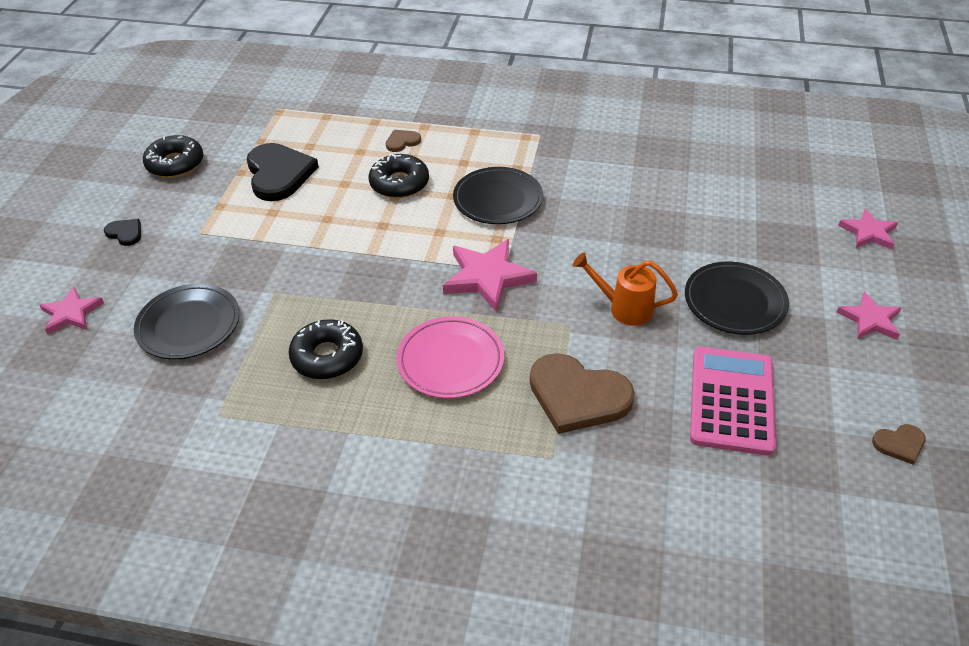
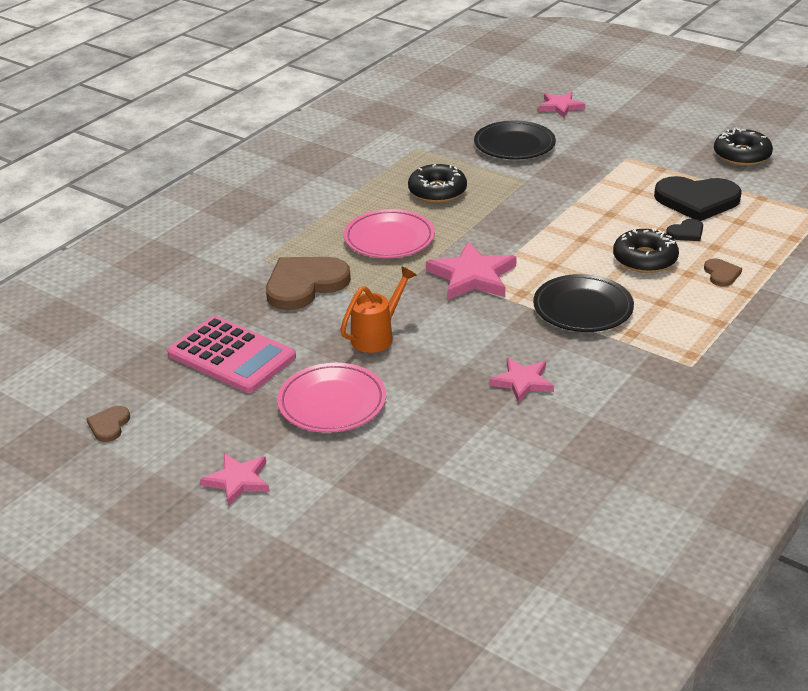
camera: 115 degrees right, 10 degrees down
(125, 233) = (647, 129): black heart -> black heart (686, 232)
(734, 302) = (332, 403): black plate -> pink plate
(868, 232) = (352, 551): pink star -> pink star (522, 382)

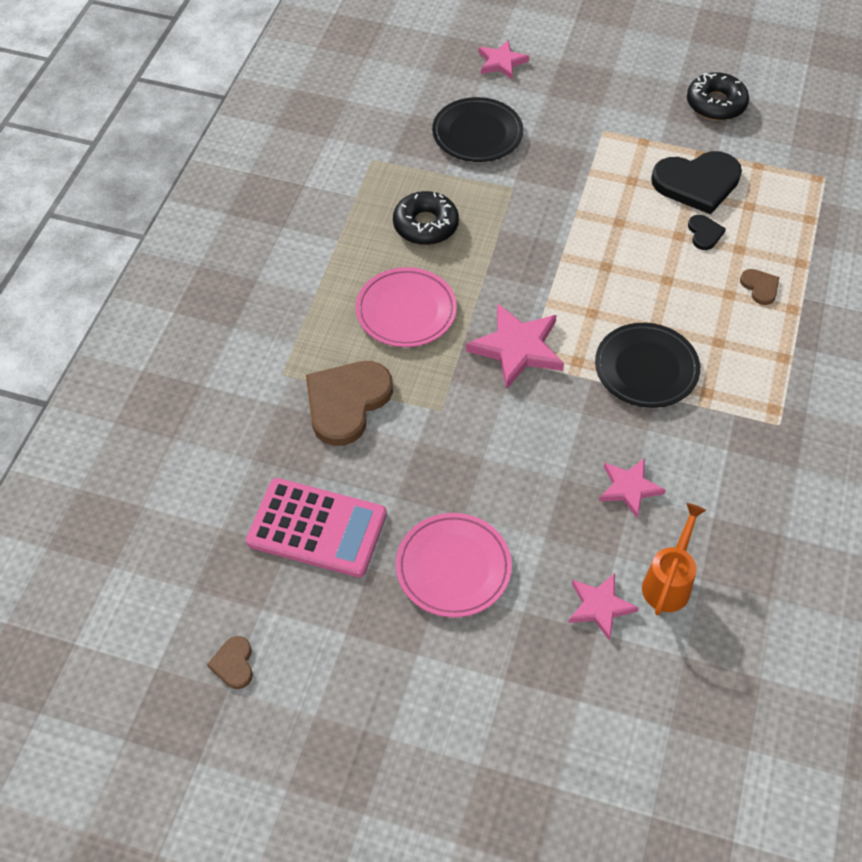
camera: 20 degrees left, 20 degrees up
(238, 481) = (407, 702): pink star -> pink star (600, 607)
(377, 336) = (457, 460): orange watering can -> orange watering can (669, 582)
(644, 259) = (679, 282): black donut -> none
(686, 232) = (704, 233): black heart -> black heart turned 45 degrees counterclockwise

